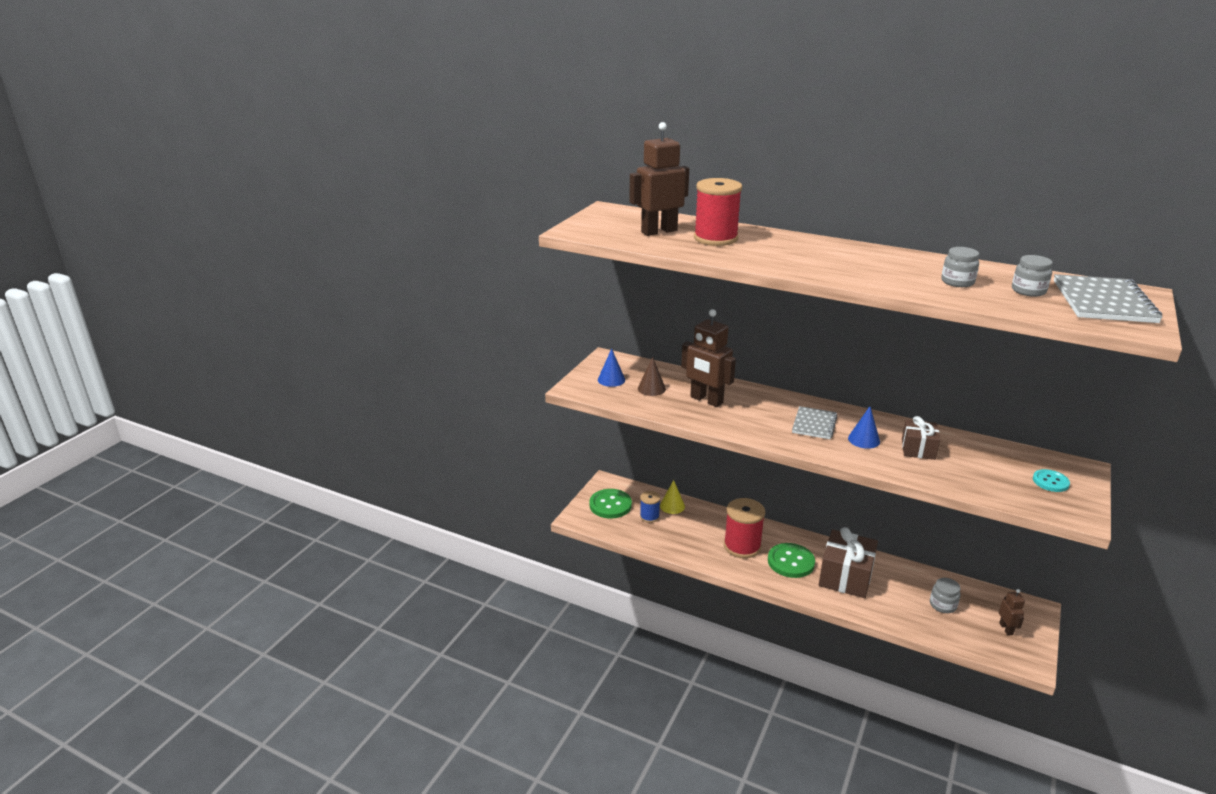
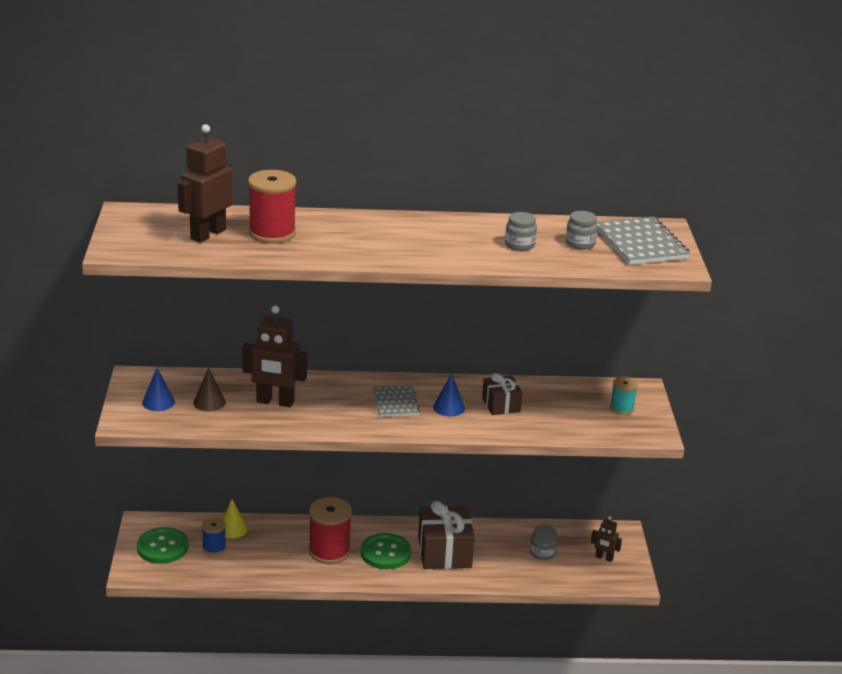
camera: 30 degrees left, 0 degrees up
(1006, 629) = (604, 558): brown robot -> brown robot turned 150 degrees clockwise
(1050, 482) = (621, 408): turquoise button -> turquoise spool

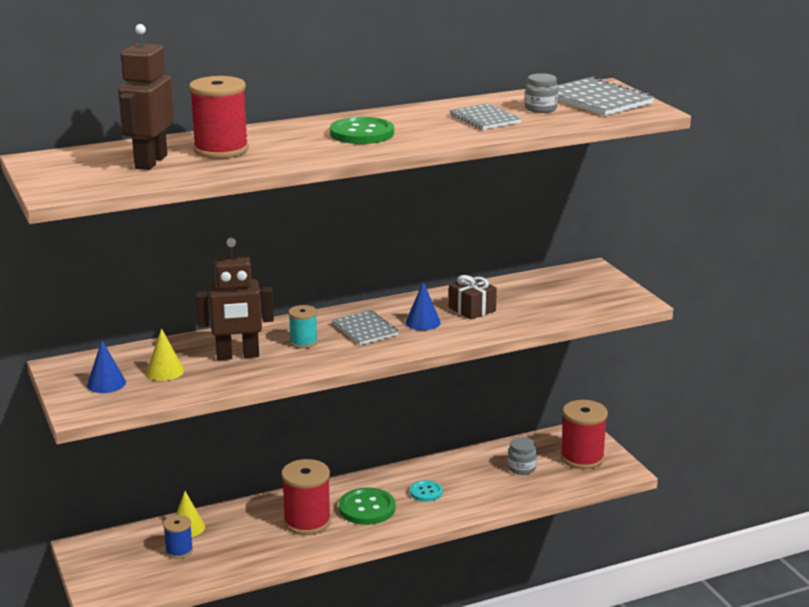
camera: 20 degrees left, 5 degrees down
(162, 547) = (120, 565): green button -> green button (362, 133)
(209, 402) = (165, 371): brown cone -> yellow cone
(444, 552) = (426, 492): brown gift -> turquoise button
(519, 245) = (485, 119): grey jar -> grey notebook
(604, 558) = (582, 458): brown robot -> red spool
(621, 408) = (588, 288): turquoise spool -> turquoise spool (303, 342)

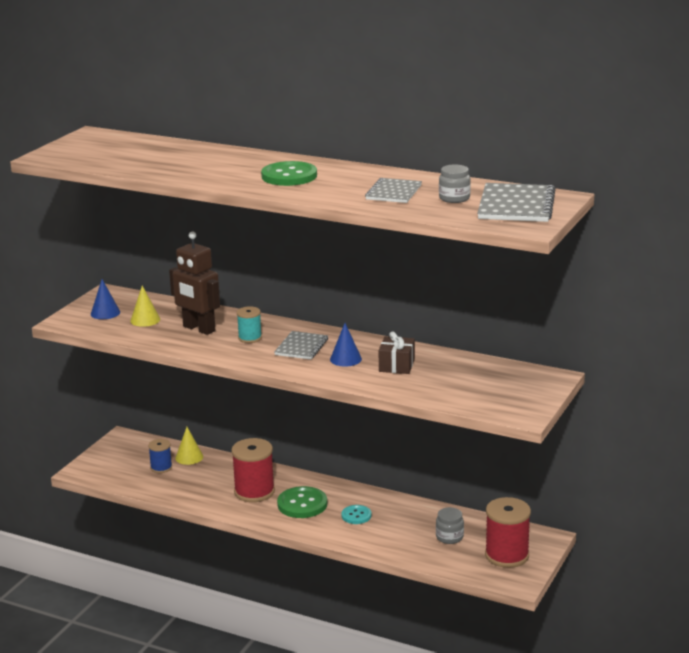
camera: 50 degrees right, 0 degrees up
(150, 162) = (133, 154): brown robot -> none
(221, 150) = (186, 159): red spool -> none

